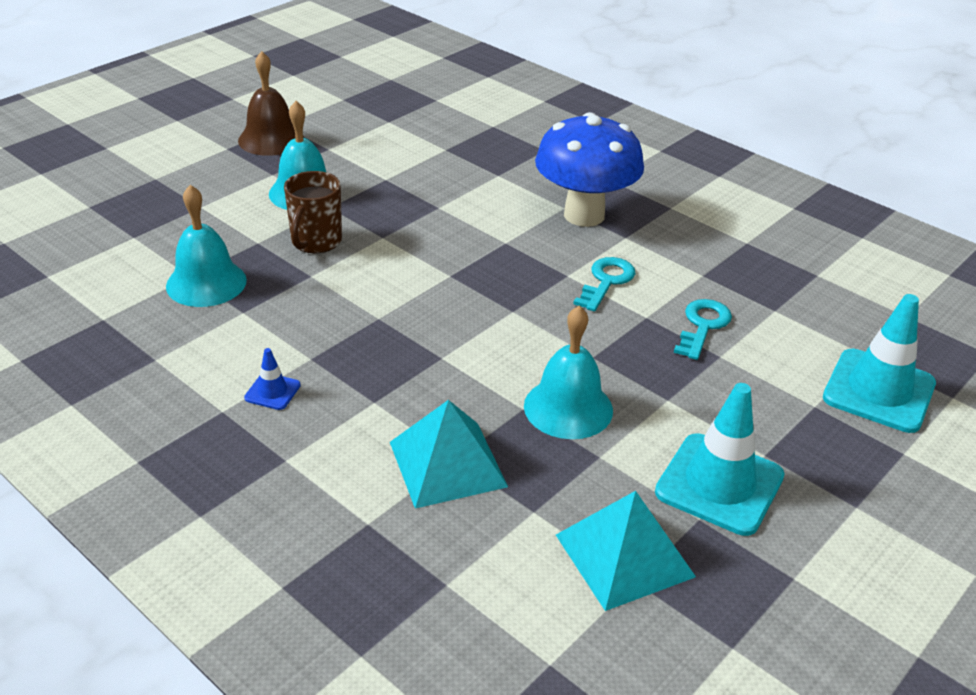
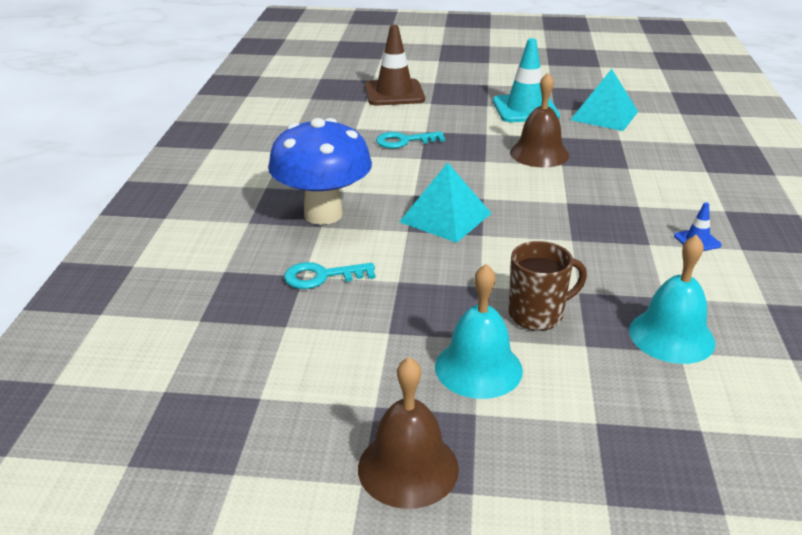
camera: 125 degrees left, 5 degrees down
(447, 464) = (636, 168): turquoise pyramid -> turquoise pyramid (445, 217)
(568, 408) = (539, 153): turquoise bell -> brown bell
(606, 281) = (401, 180): turquoise key -> turquoise key (322, 276)
(879, 391) = (394, 93): turquoise traffic cone -> brown traffic cone

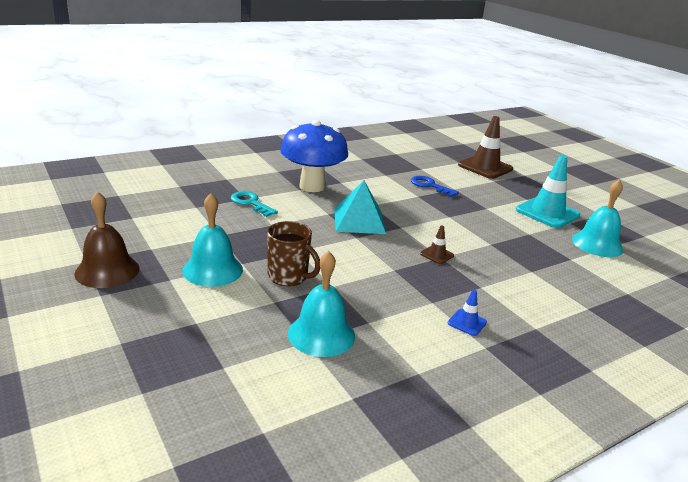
camera: 50 degrees right, 5 degrees down
(404, 141) = (430, 186): turquoise key -> blue key
(539, 153) = (491, 232): brown bell -> none
(560, 202) = (436, 255): none -> brown traffic cone
(604, 115) = (597, 244): turquoise pyramid -> turquoise bell

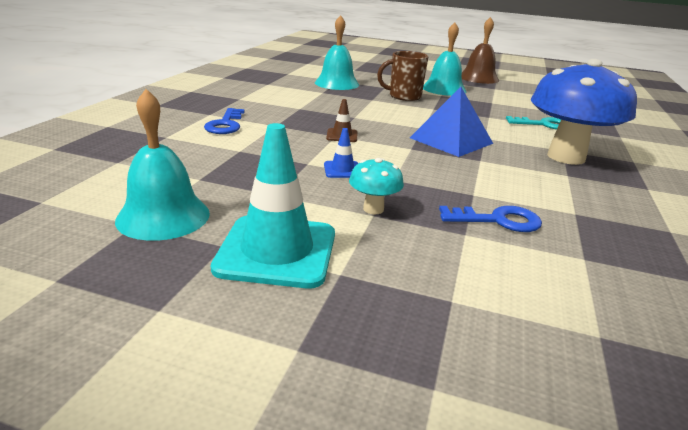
camera: 140 degrees right, 0 degrees up
(359, 221) = (451, 140): turquoise pyramid -> blue pyramid
(467, 323) = (263, 105): blue traffic cone -> blue traffic cone (342, 170)
(483, 209) = (373, 209): none -> turquoise mushroom
(485, 167) = (539, 352): brown traffic cone -> none
(528, 304) = (225, 125): none -> blue key

